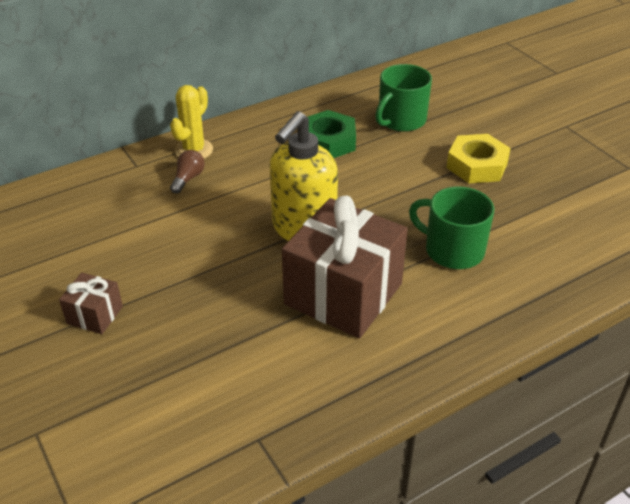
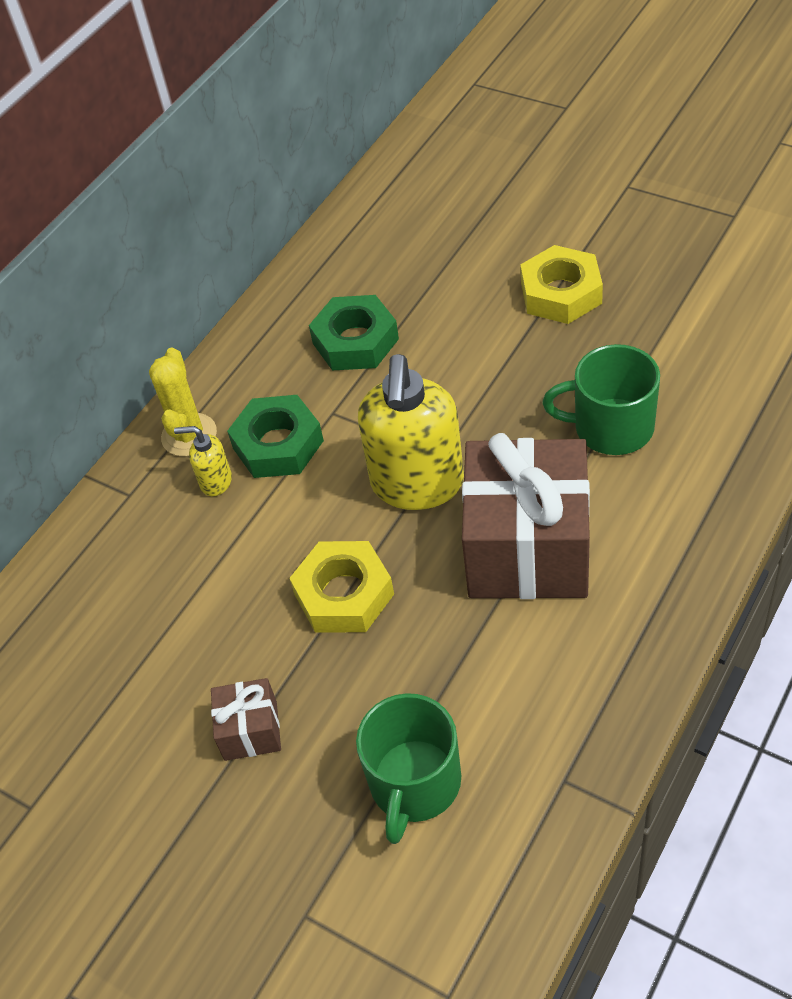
camera: 20 degrees left, 10 degrees up
(188, 179) = (215, 481): brown light bulb -> yellow soap dispenser
(210, 268) = (344, 594): none -> yellow nut
(239, 175) = (278, 444): none -> green nut
(401, 120) = (424, 266): green mug -> green mug (414, 783)

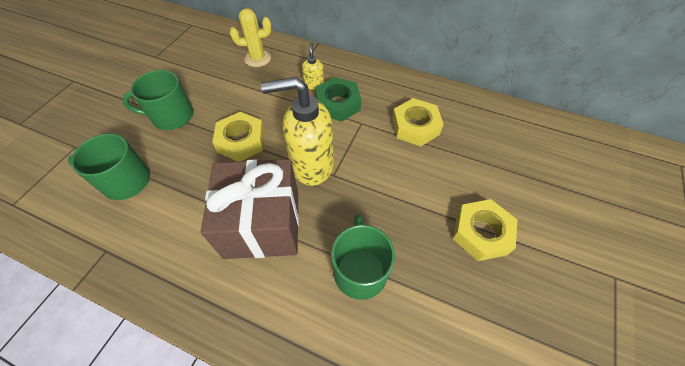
camera: 75 degrees right, 5 degrees up
(189, 435) = (342, 71): yellow cactus -> yellow cactus (257, 58)
(250, 730) = (172, 116): brown gift -> green mug
(355, 341) = (415, 126): green nut -> yellow nut

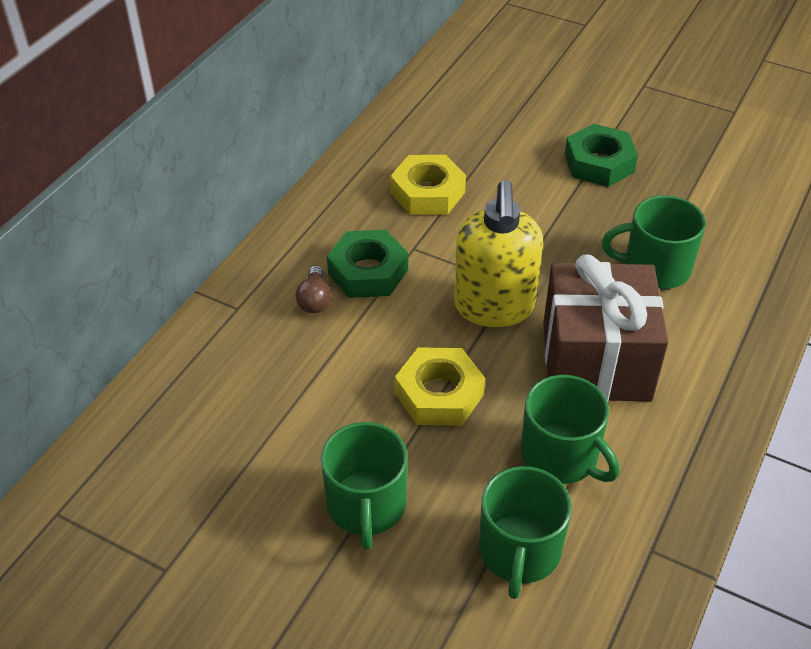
camera: 85 degrees left, 10 degrees down
(186, 202) = (561, 456): none -> green mug
(257, 58) = (221, 381): yellow cactus -> none
(314, 84) = (314, 299): yellow soap dispenser -> brown light bulb
(481, 233) = (599, 163): yellow nut -> green nut

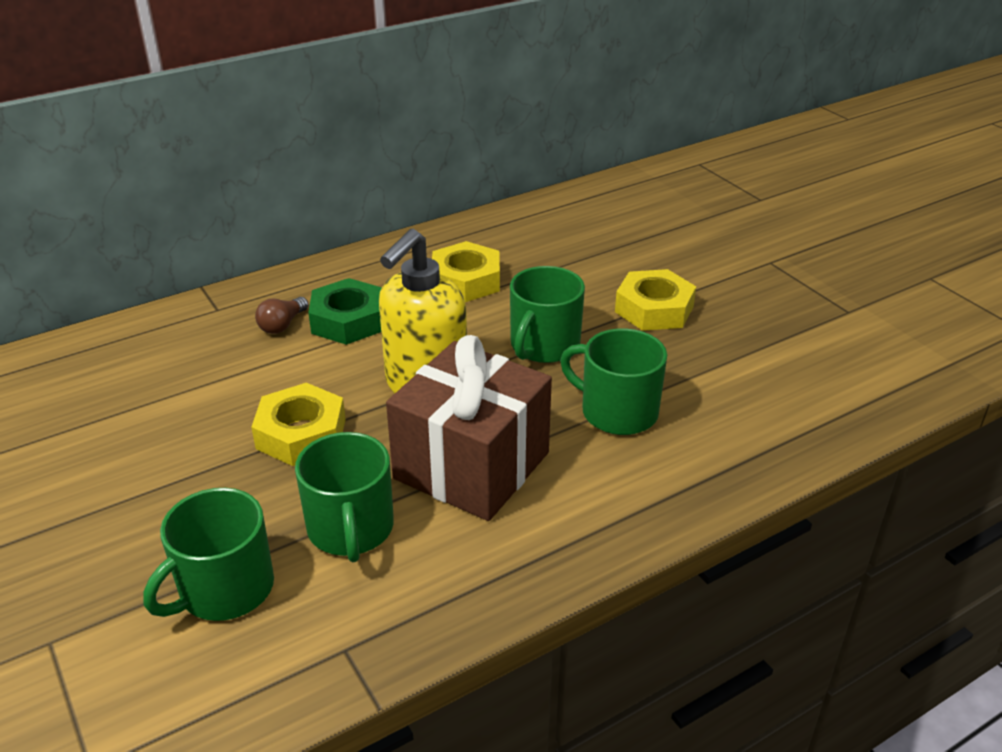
camera: 30 degrees right, 10 degrees down
(366, 505) = (144, 492): green mug -> green mug (544, 345)
(599, 163) = (654, 309): green nut -> yellow nut

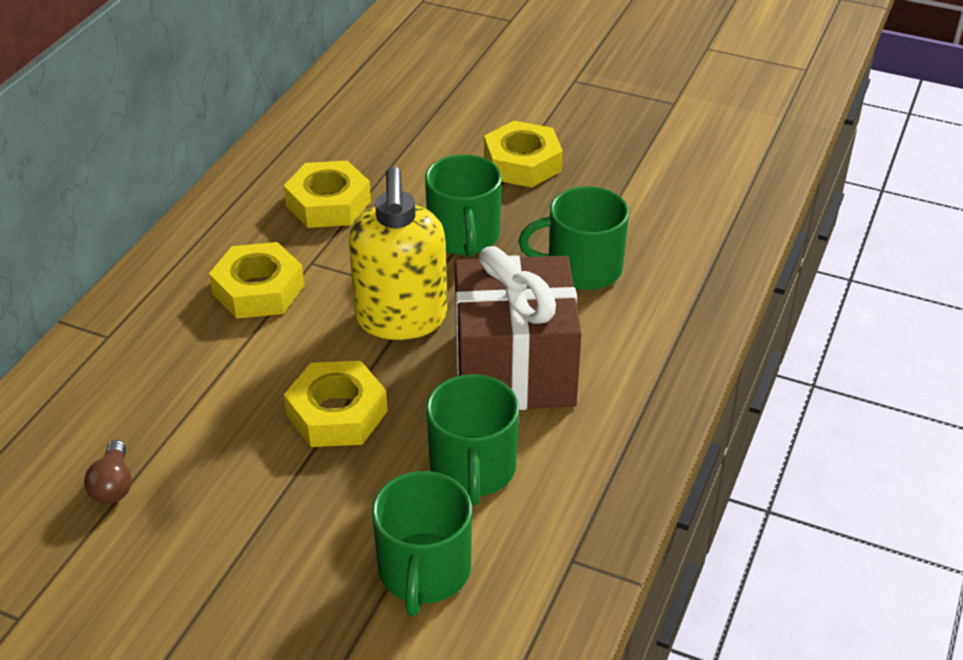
camera: 35 degrees left, 5 degrees up
(282, 325) = (197, 322): brown light bulb -> brown light bulb (113, 485)
(348, 320) = (258, 290): green nut -> yellow nut
(350, 529) = (473, 469): green mug -> green mug turned 45 degrees clockwise

